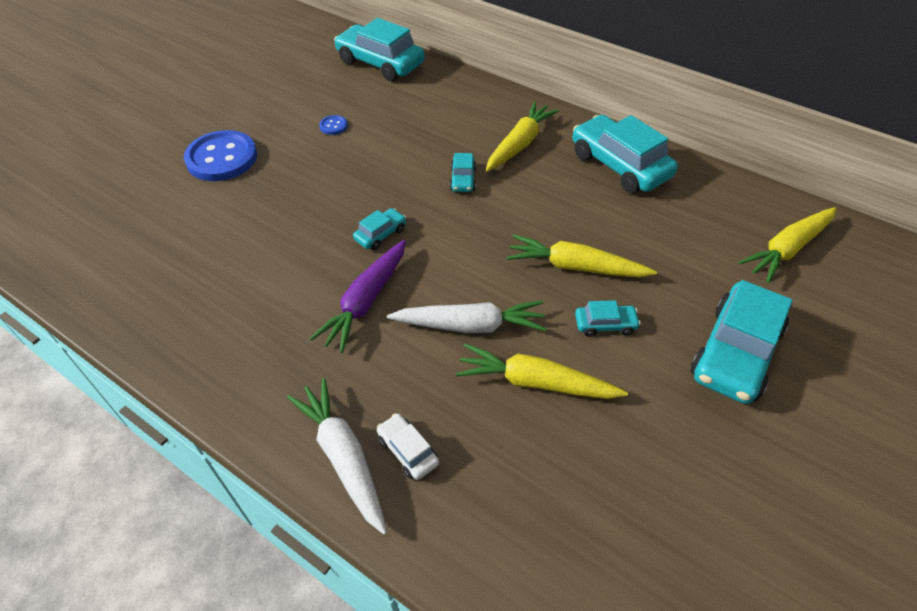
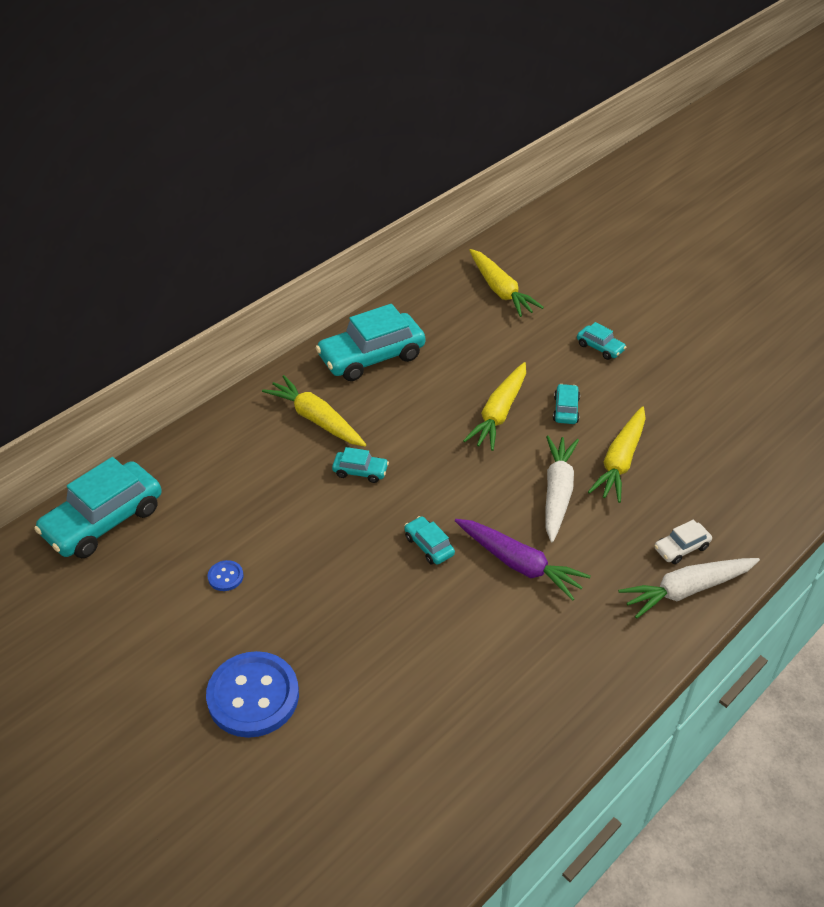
camera: 80 degrees left, 5 degrees down
(735, 352) = (600, 347): turquoise car -> turquoise car, size x0.47

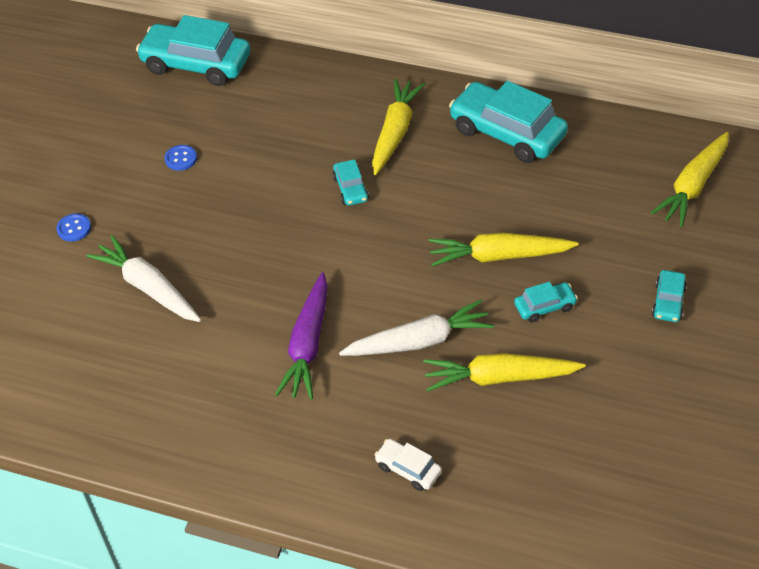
camera: 65 degrees right, 5 degrees up
(253, 696) = (74, 228): blue button -> blue button, size x0.42
(429, 546) = (291, 271): turquoise car -> none
(687, 590) = (353, 491): white carrot -> white carrot (148, 288)

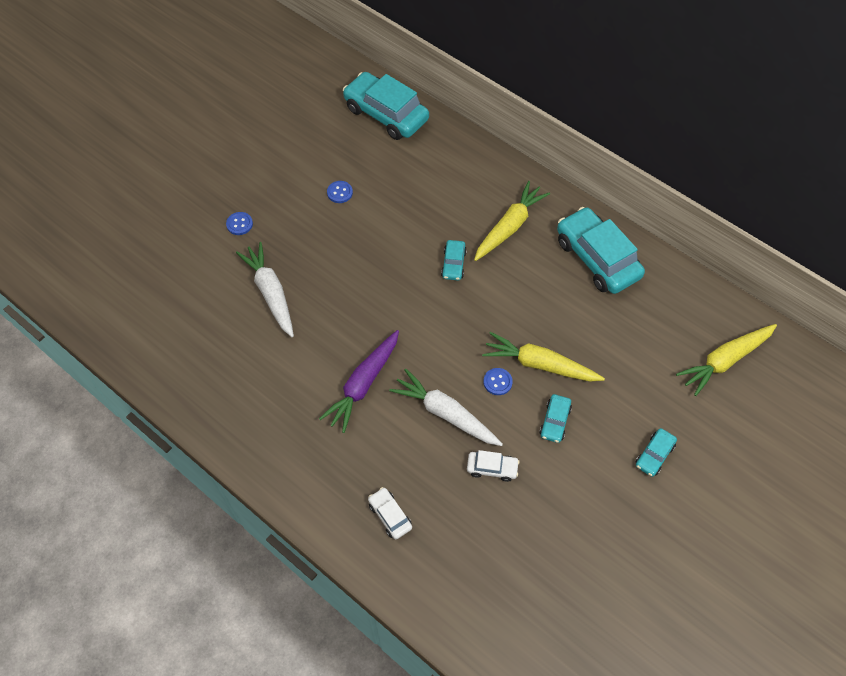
camera: 20 degrees right, 10 degrees up
(419, 341) = (446, 413): white carrot -> white carrot turned 150 degrees counterclockwise
(461, 289) = (497, 382): none -> blue button
(499, 378) = (492, 468): yellow carrot -> white car
(544, 306) = (555, 421): turquoise car -> turquoise car turned 105 degrees clockwise

